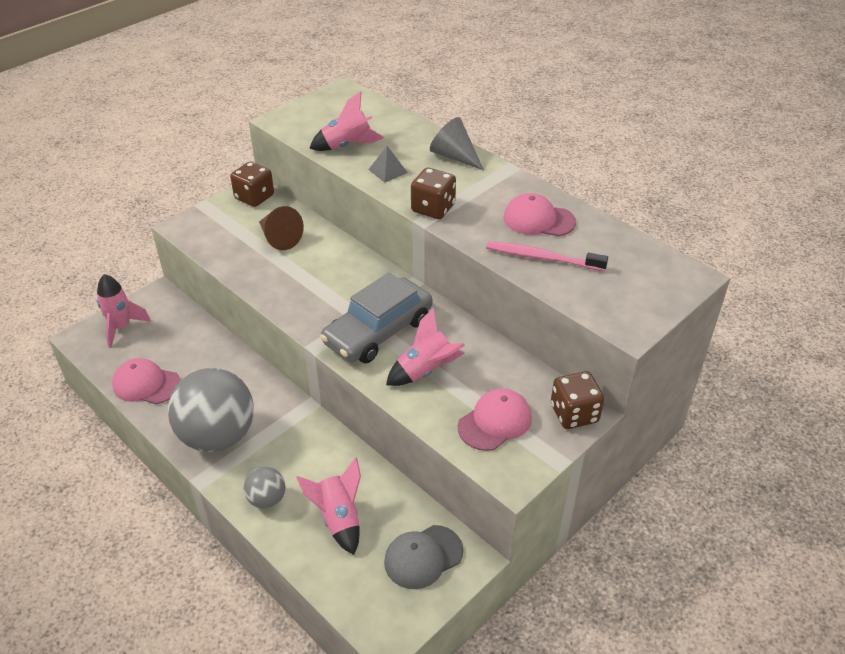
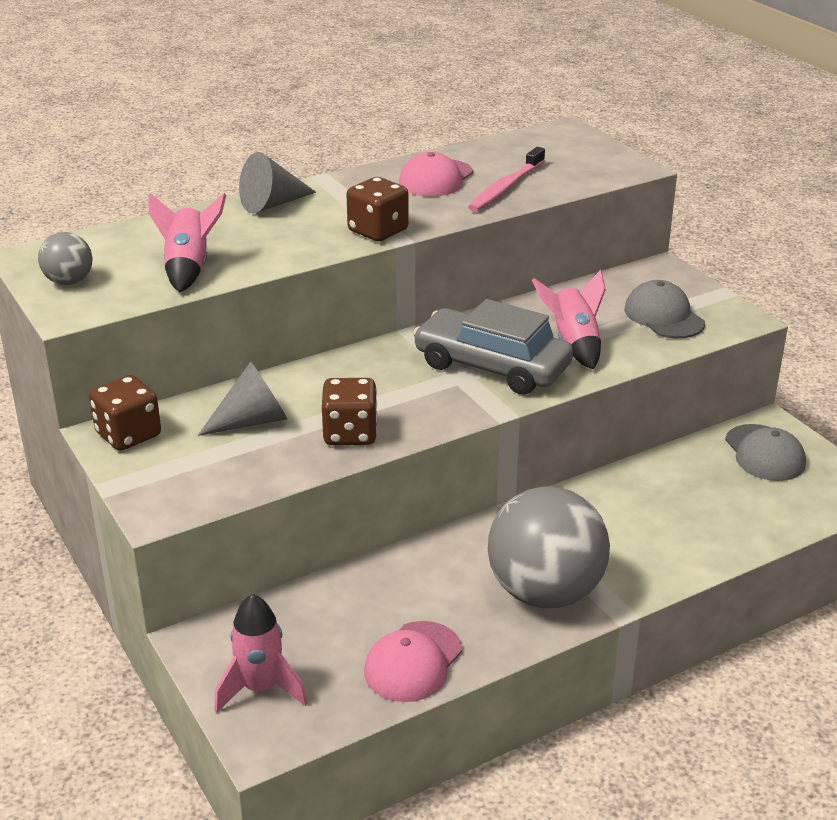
camera: 75 degrees left, 10 degrees down
(267, 499) = (666, 557): grey ball -> grey ball (69, 281)
(279, 238) = (252, 421): brown cone -> grey cone
(338, 519) = (705, 504): pink rocket -> none
(378, 331) = (492, 366): grey car -> grey car turned 150 degrees clockwise
(388, 171) = (274, 248): grey pyramid -> none
(495, 422) = (664, 316): pink cap -> grey cap
(574, 414) = (662, 273): brown dice -> brown dice (350, 433)

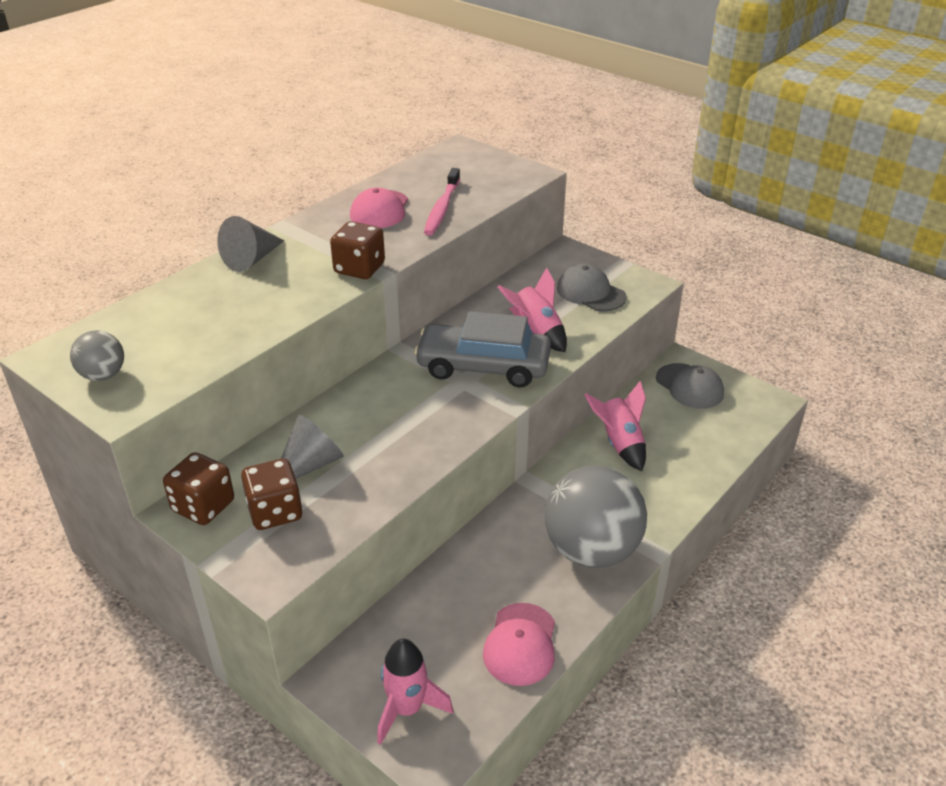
camera: 20 degrees left, 5 degrees up
(188, 268) = (211, 338): pink rocket -> pink rocket (619, 444)
(350, 433) = (400, 457): brown dice -> brown dice (275, 512)

